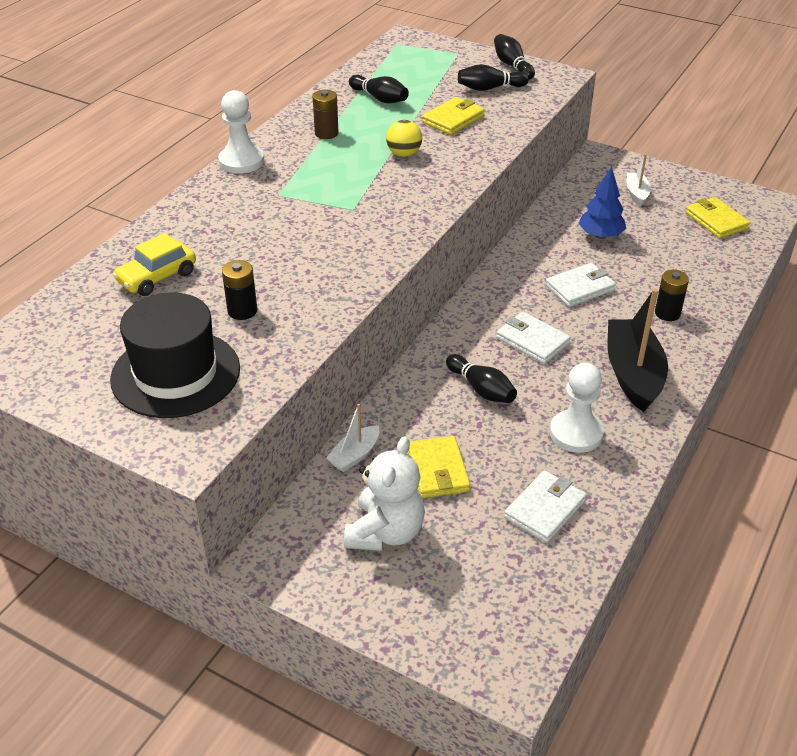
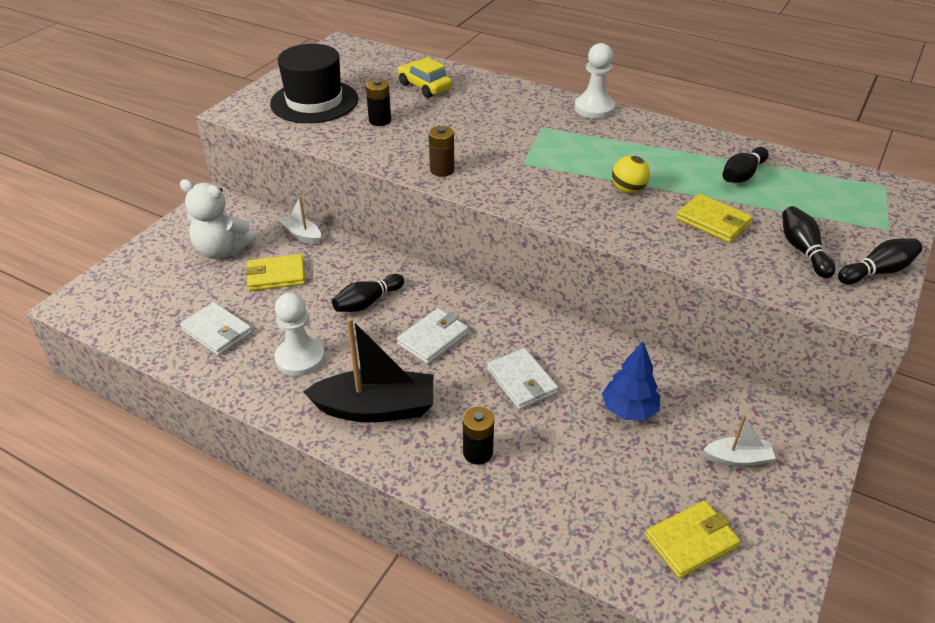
camera: 90 degrees right, 0 degrees up
(326, 133) = (656, 147): brown battery -> brown battery (442, 170)

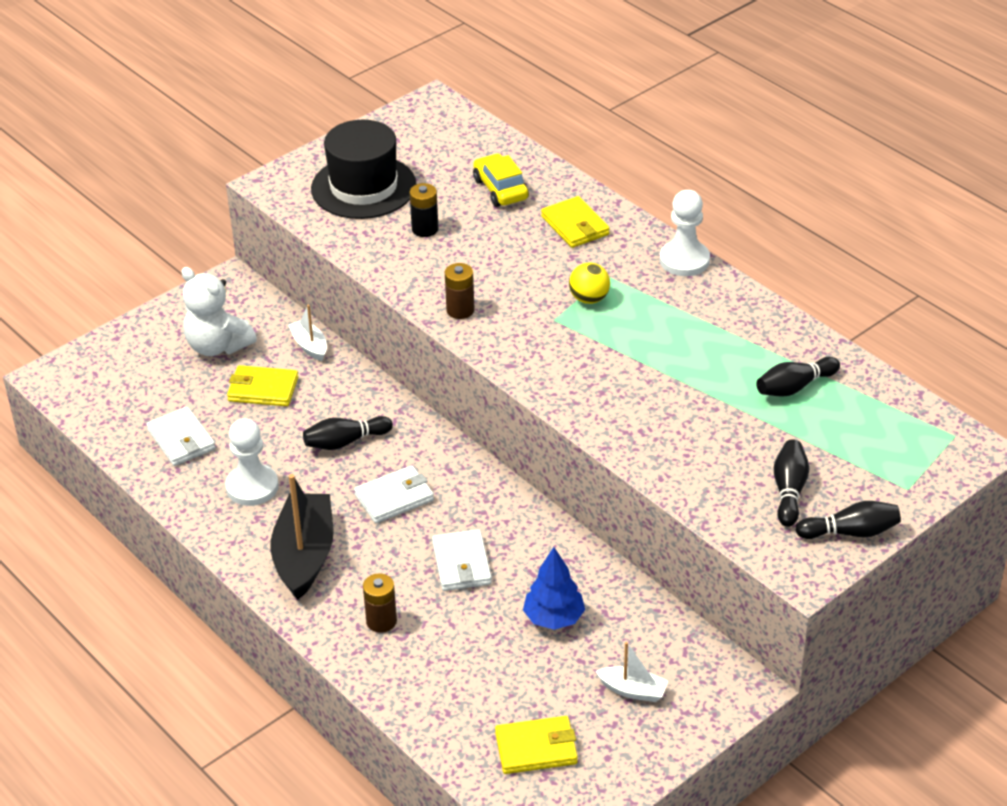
camera: 20 degrees right, 0 degrees up
(376, 408) = (304, 555): black boat -> black boat turned 105 degrees counterclockwise
(478, 452) = (381, 621): black battery -> brown battery
(628, 190) = (650, 378): yellow ball -> yellow ball (589, 299)
(713, 221) = (716, 437): yellow wallet -> yellow wallet (575, 225)

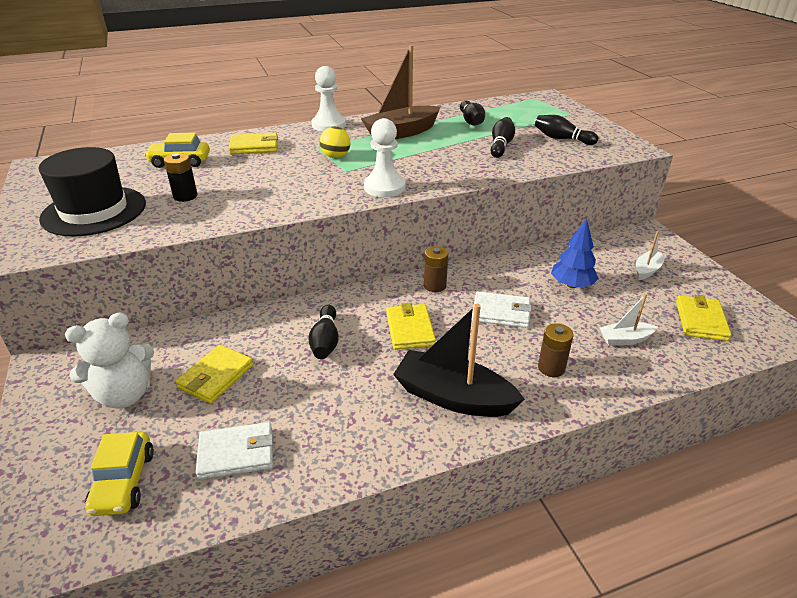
camera: 70 degrees left, 5 degrees down
(131, 392) = (123, 482): none -> yellow car
(252, 487) = (343, 413): white pawn -> white pawn (384, 187)
(309, 346) = (187, 335): white boat -> white boat (625, 339)
(394, 498) = (410, 329): white wallet -> yellow wallet
(460, 310) = (299, 200): brown battery -> brown battery (435, 285)
(703, 331) = (401, 132): none -> brown boat
(850, 532) = (603, 132): black bowling pin -> black bowling pin (501, 145)

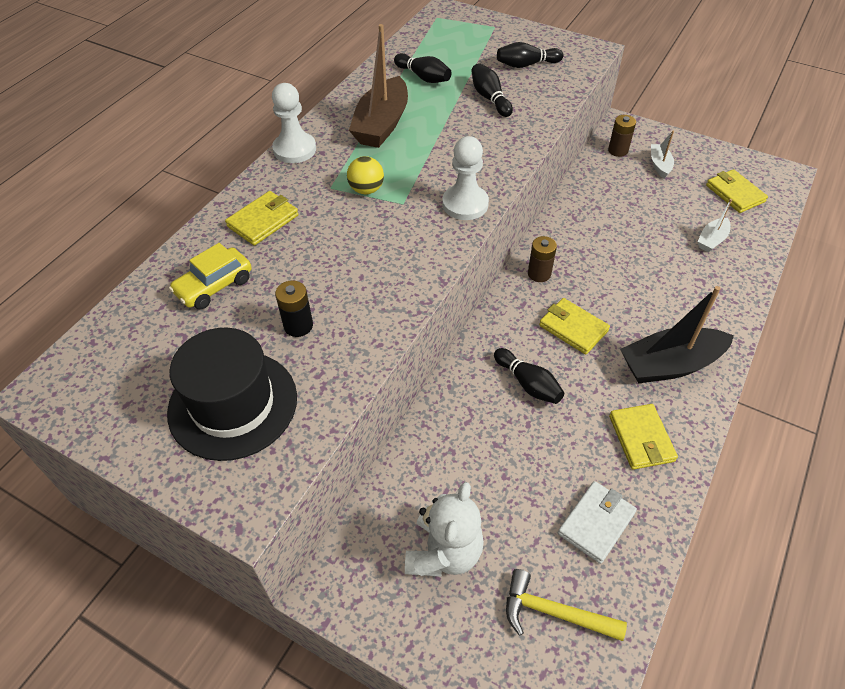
camera: 40 degrees left, 15 degrees up
(123, 482) = (553, 612): yellow car -> yellow hammer
(216, 376) = (491, 478): yellow wallet -> yellow wallet (641, 438)
(501, 312) = (614, 269): white wallet -> none
(551, 368) = (697, 296): brown battery -> brown battery (618, 150)
(572, 285) = (629, 211): blue tree -> none

